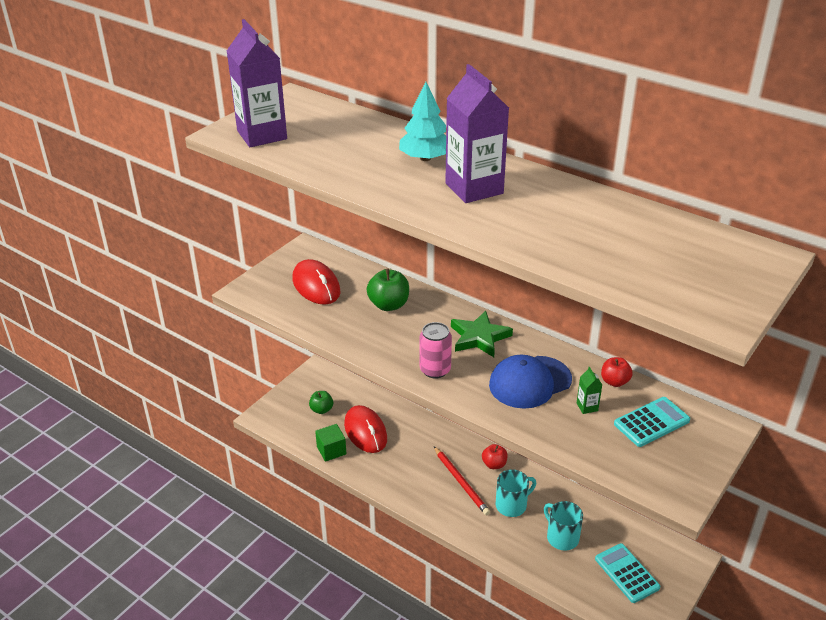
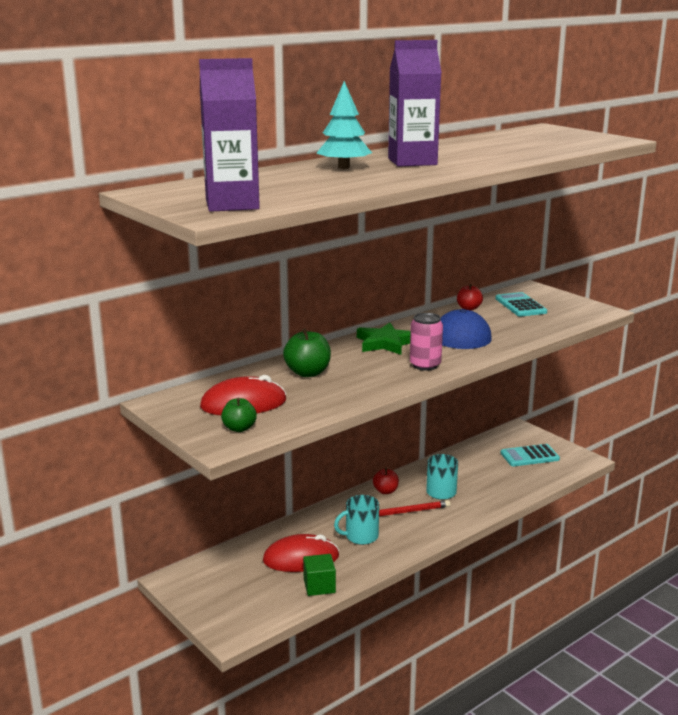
camera: 75 degrees left, 15 degrees down
(321, 410) = (246, 585): green apple -> green apple (239, 428)
(561, 537) = (485, 475): turquoise mug -> turquoise mug (360, 536)
(587, 407) = (496, 321): green carton -> none

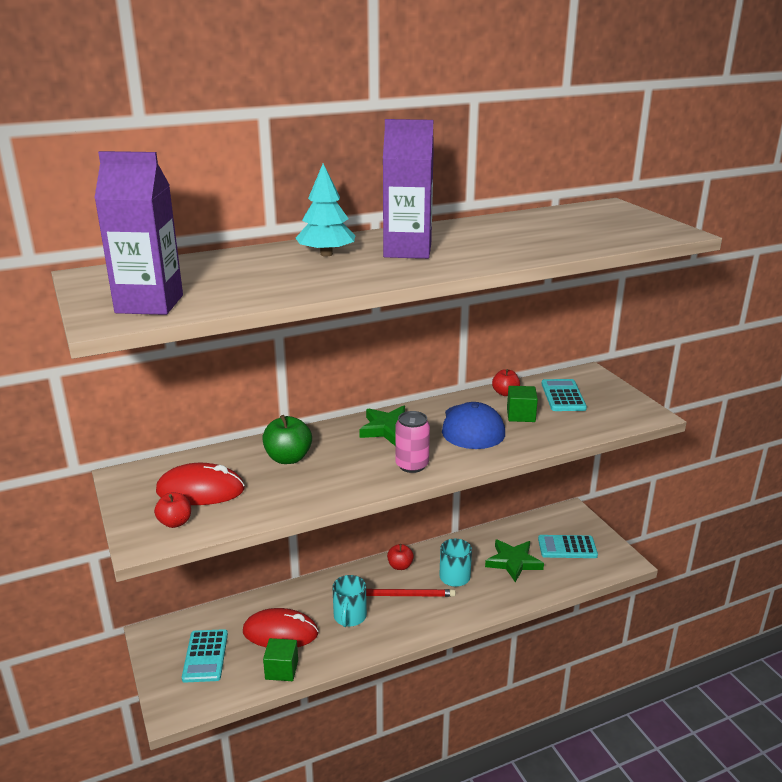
camera: 15 degrees right, 5 degrees up
(237, 588) = (205, 656): none -> turquoise calculator
(239, 428) = (175, 522): green apple -> red apple
(360, 536) = (349, 617): turquoise mug -> turquoise mug turned 75 degrees counterclockwise
(488, 474) = (513, 562): none -> green star
(494, 322) = (521, 415): none -> green cube

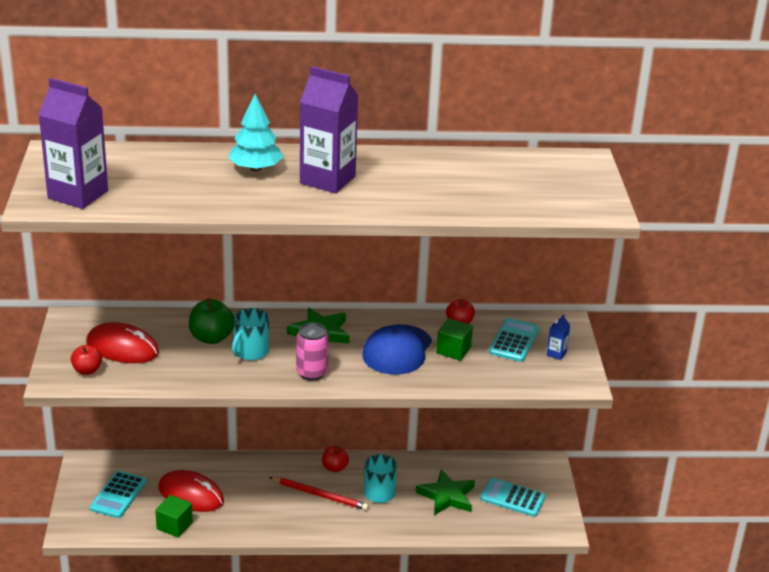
camera: 20 degrees right, 5 degrees up
(349, 617) = (259, 500): turquoise mug -> turquoise mug (250, 352)
(606, 398) = (556, 354): none -> blue carton

